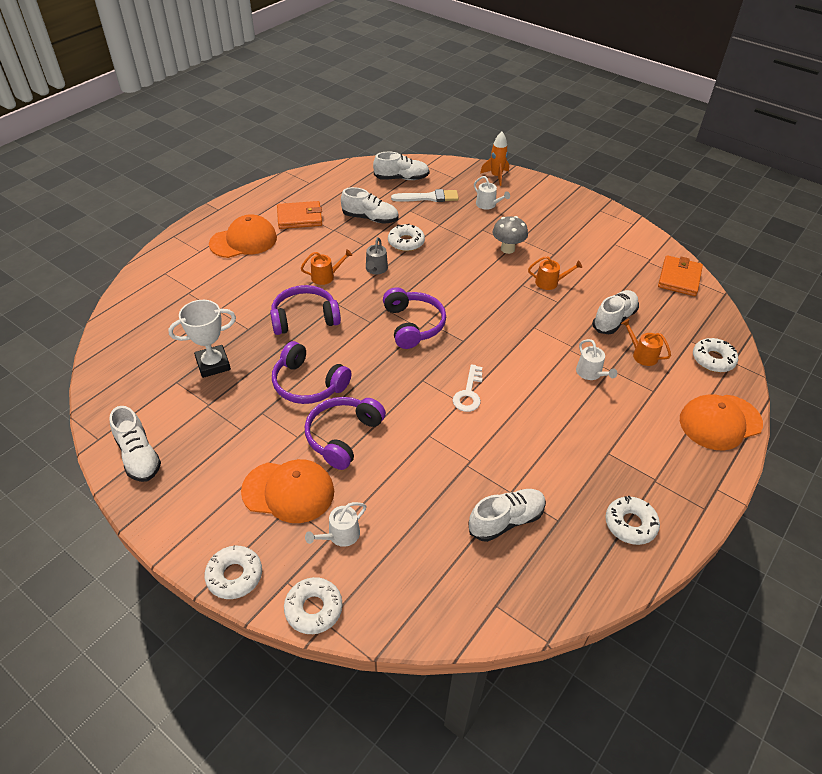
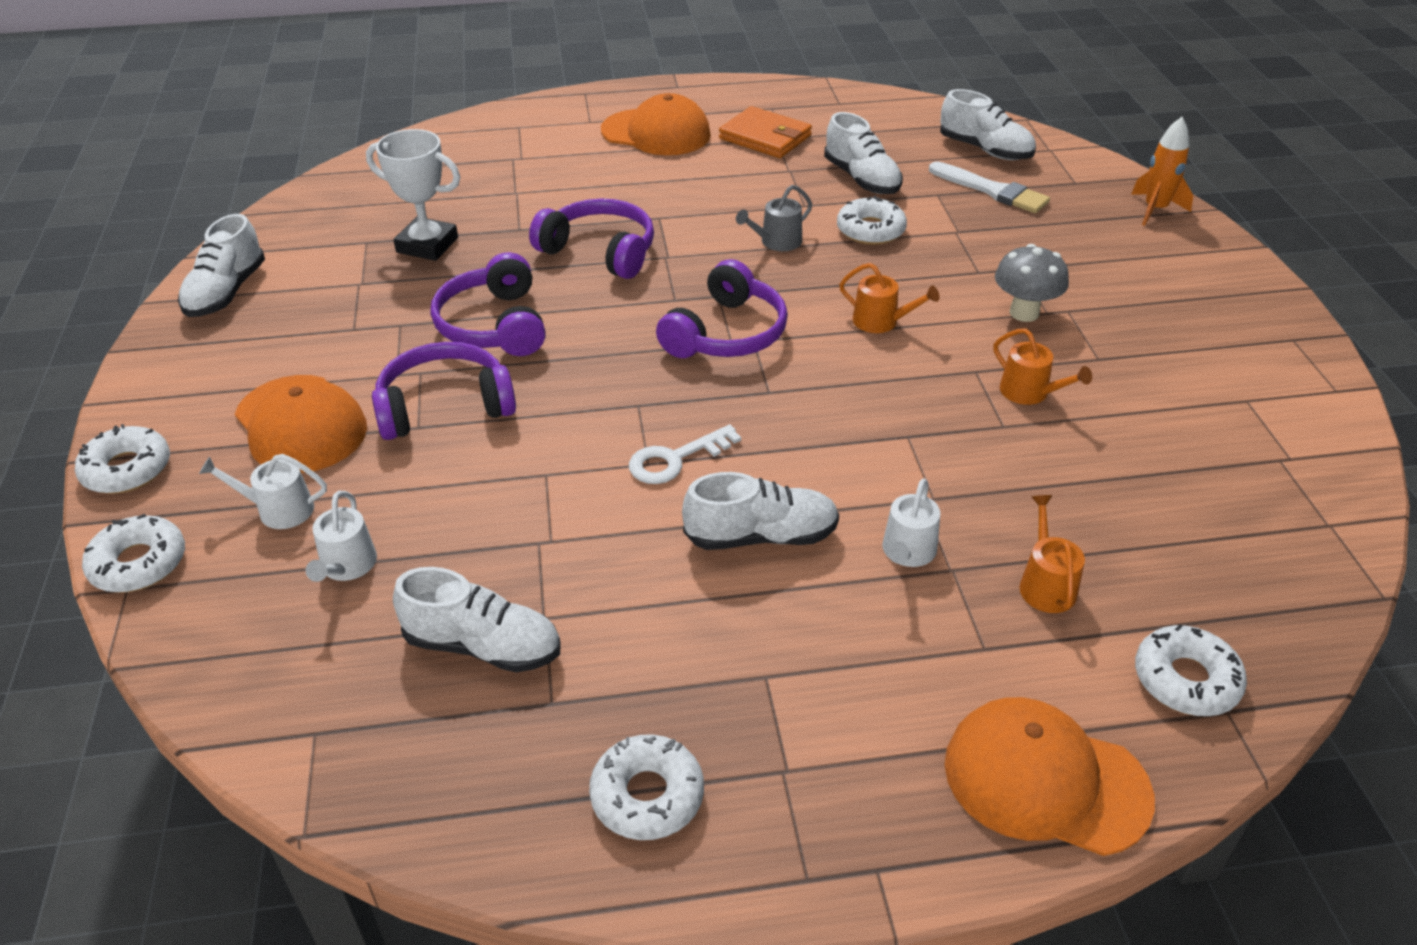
camera: 45 degrees right, 5 degrees down
(325, 276) = (697, 218): orange watering can -> orange watering can (881, 321)
(488, 205) = (1080, 240): white watering can -> white watering can (347, 566)
(614, 319) = (1070, 505): white shoe -> white shoe (761, 536)
(679, 278) = (1311, 518): orange wallet -> none

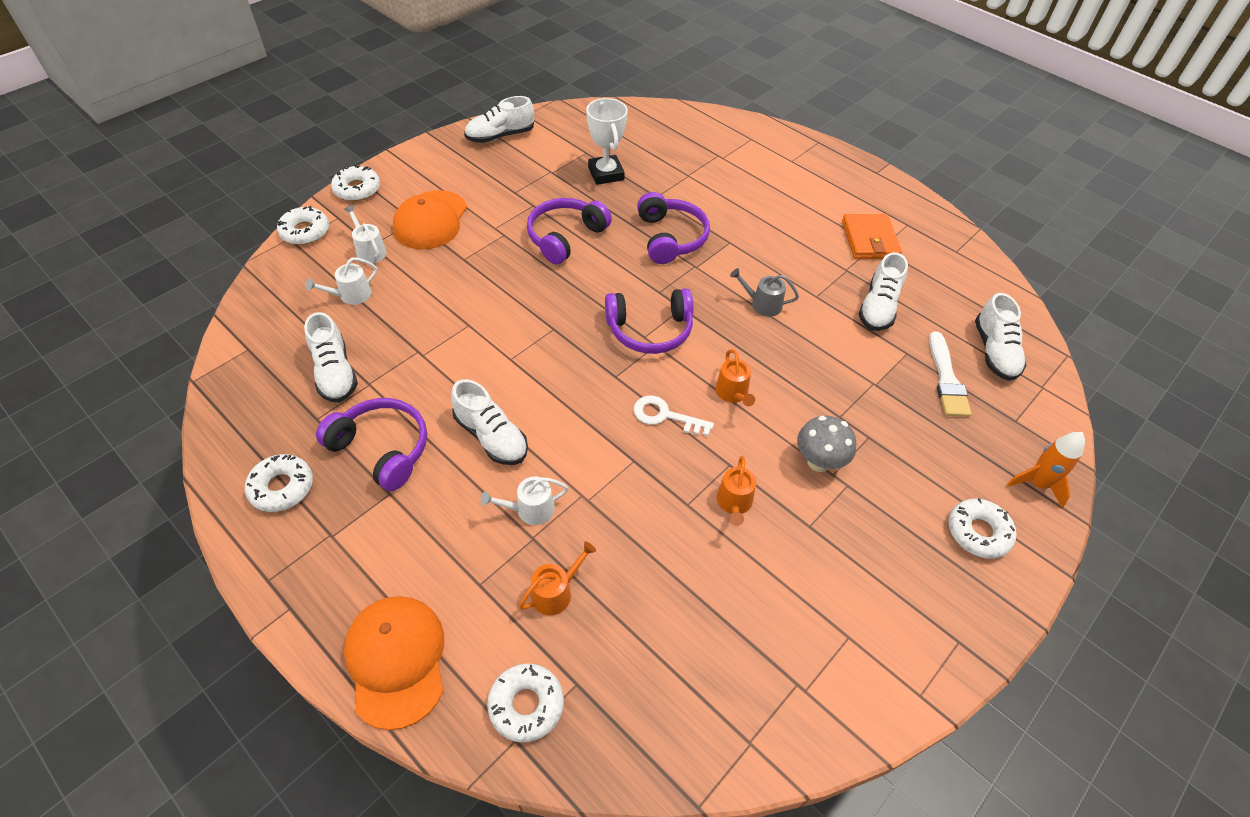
camera: 50 degrees right, 10 degrees up
(445, 406) = (486, 259): purple headphones -> purple headphones (382, 449)
(656, 133) = (814, 192): orange cap -> none
(675, 459) = (522, 368): white key -> white key (665, 416)
(870, 230) = (825, 340): white donut -> white donut (978, 532)

